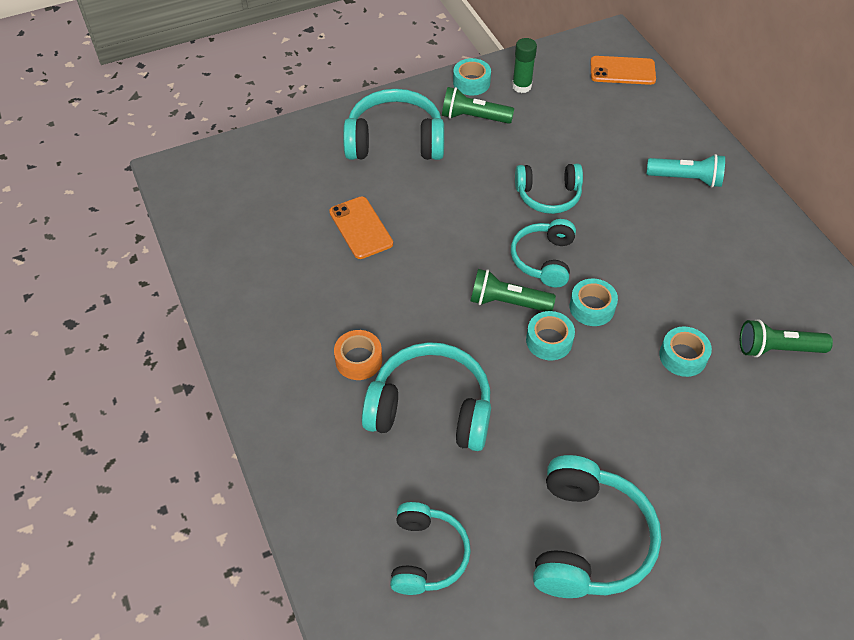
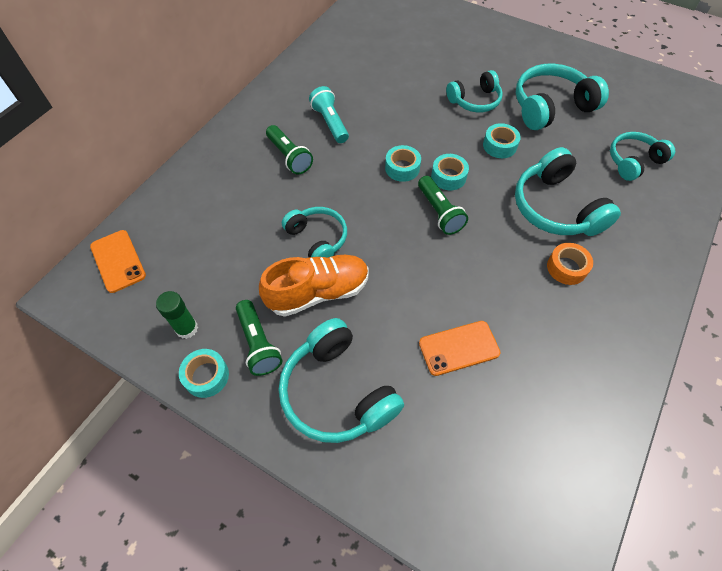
camera: 125 degrees left, 5 degrees up
(360, 228) = (459, 348): orange phone -> orange phone turned 45 degrees clockwise
(490, 170) = (318, 292): none -> orange shoe
(544, 259) = (384, 211): turquoise headphones -> turquoise headphones (475, 100)
(683, 356) = (400, 114): turquoise tape -> turquoise tape (499, 146)
(686, 179) = (237, 168): turquoise flashlight -> turquoise flashlight (330, 123)
(777, 349) = (357, 81): green flashlight -> green flashlight (289, 157)

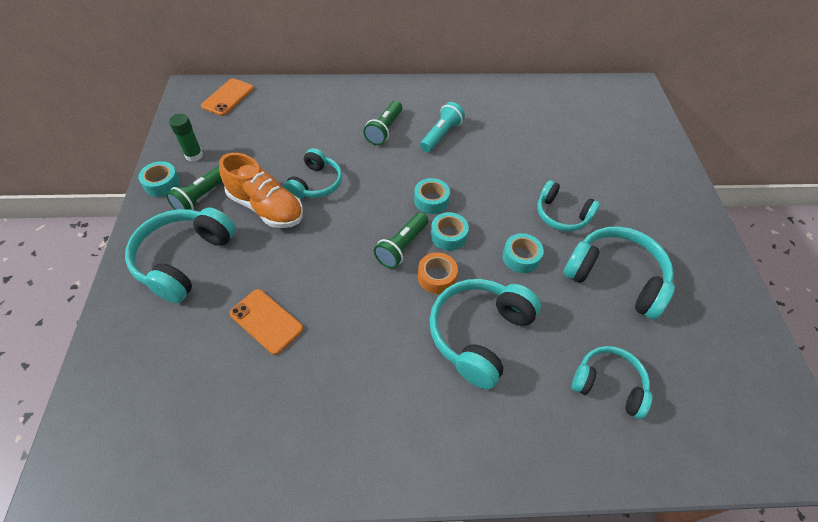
camera: 55 degrees right, 5 degrees down
(566, 268) = (409, 372): orange tape -> orange tape (437, 277)

